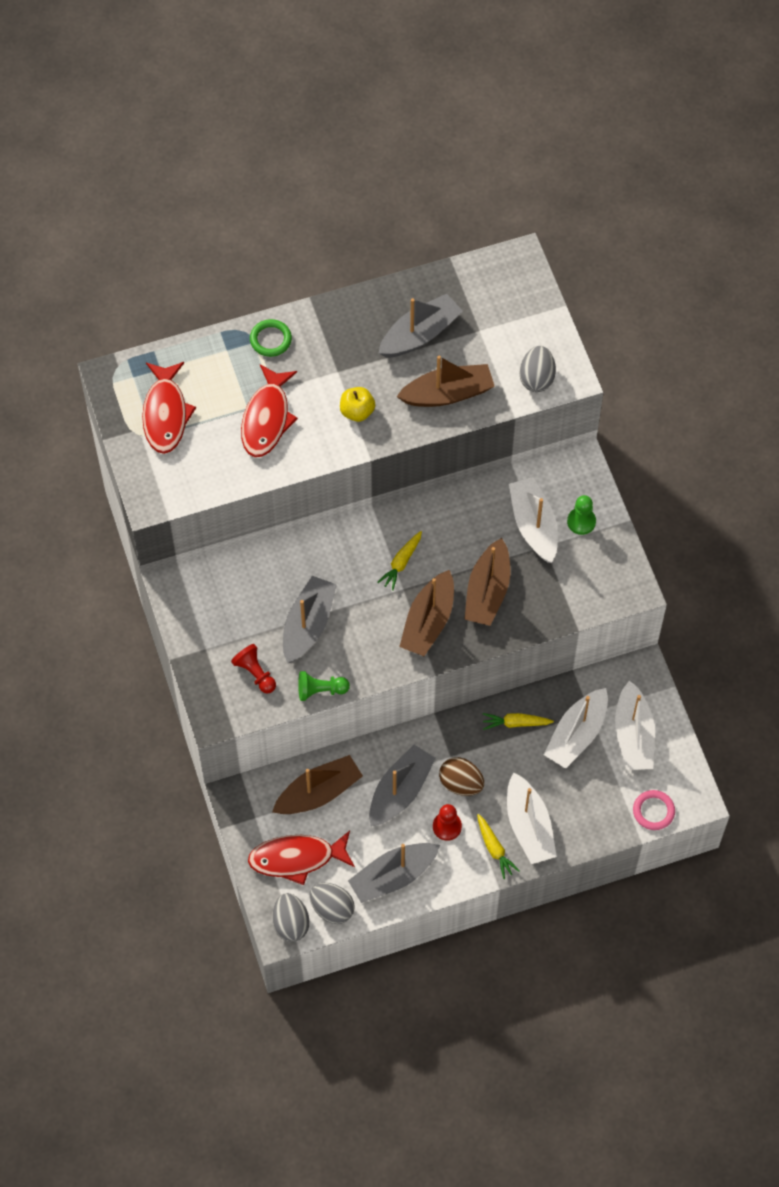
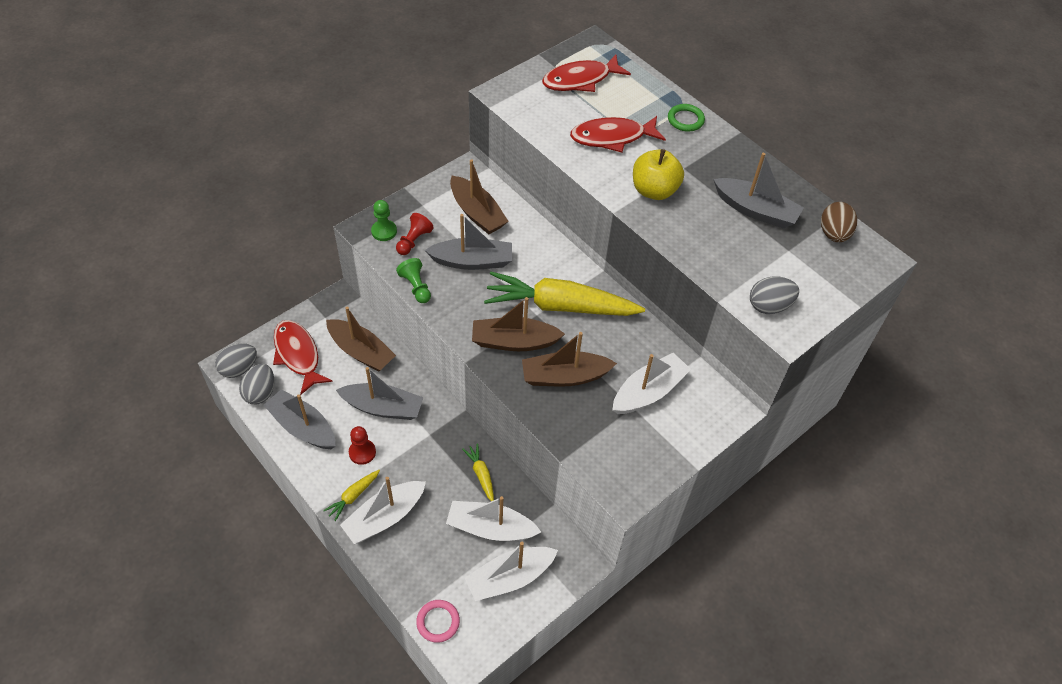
camera: 65 degrees right, 10 degrees down
(357, 411) = (654, 190): yellow apple -> yellow apple, size x1.53
(401, 563) = (560, 306): yellow carrot -> yellow carrot, size x2.40
(447, 393) = (710, 246): brown boat -> brown boat (477, 213)
(461, 783) = (407, 450): brown egg -> brown egg (833, 234)
(581, 521) = (673, 429): green pawn -> green pawn (384, 231)

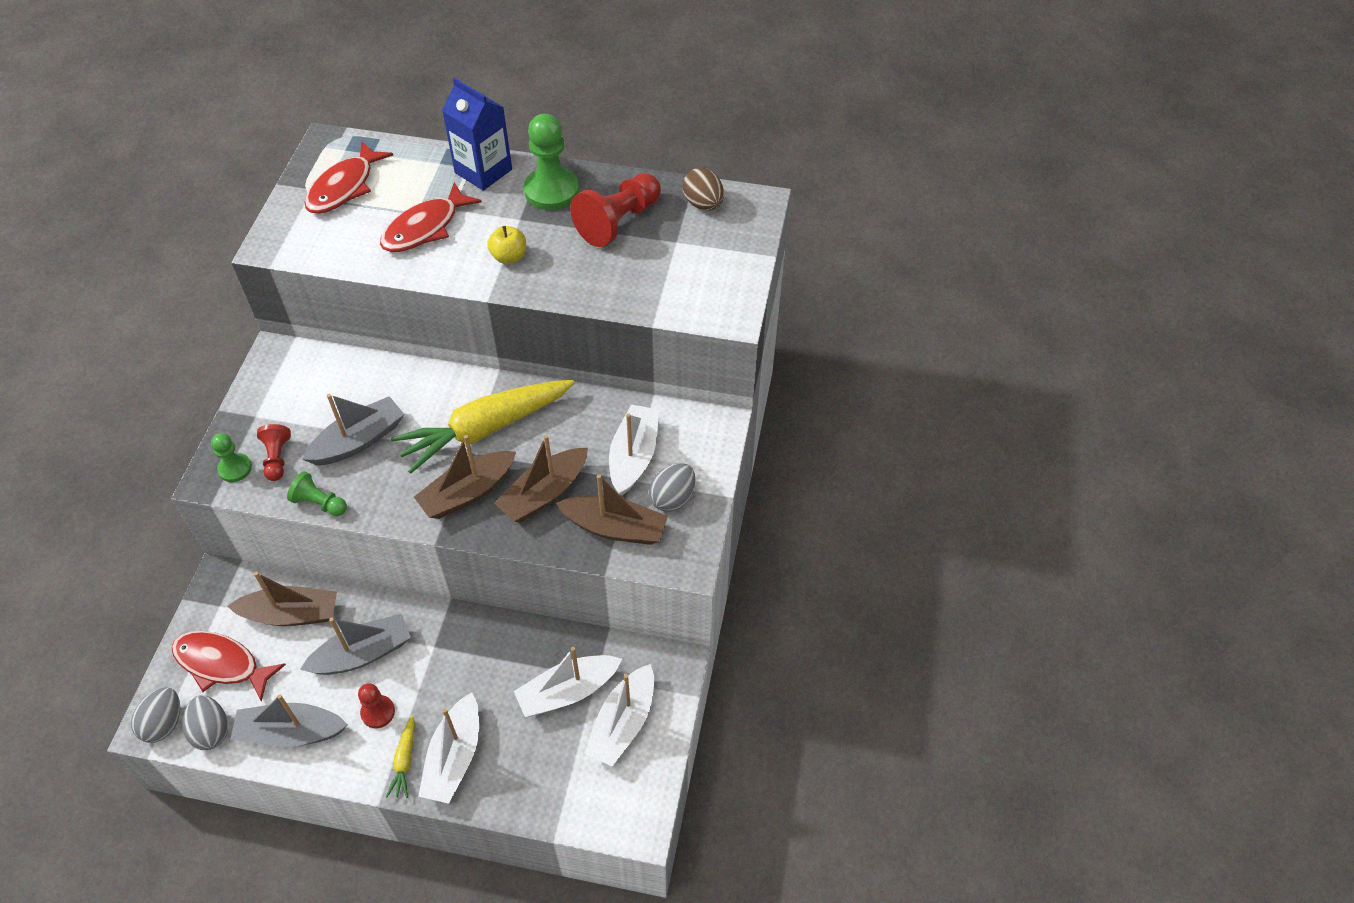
camera: 35 degrees left, 0 degrees up
(438, 622) = (588, 814): pink ring -> none
(477, 213) = (323, 389): brown boat -> brown boat (615, 528)
(481, 475) = (518, 648): yellow carrot -> none
(654, 190) = (509, 257): yellow apple -> yellow apple, size x0.65
(685, 120) = (483, 171): green ring -> blue carton
(724, 160) = (551, 191): none -> green pawn
(755, 210) = (618, 222): grey boat -> red pawn
(769, 306) = (700, 303): grey egg -> grey egg (672, 498)

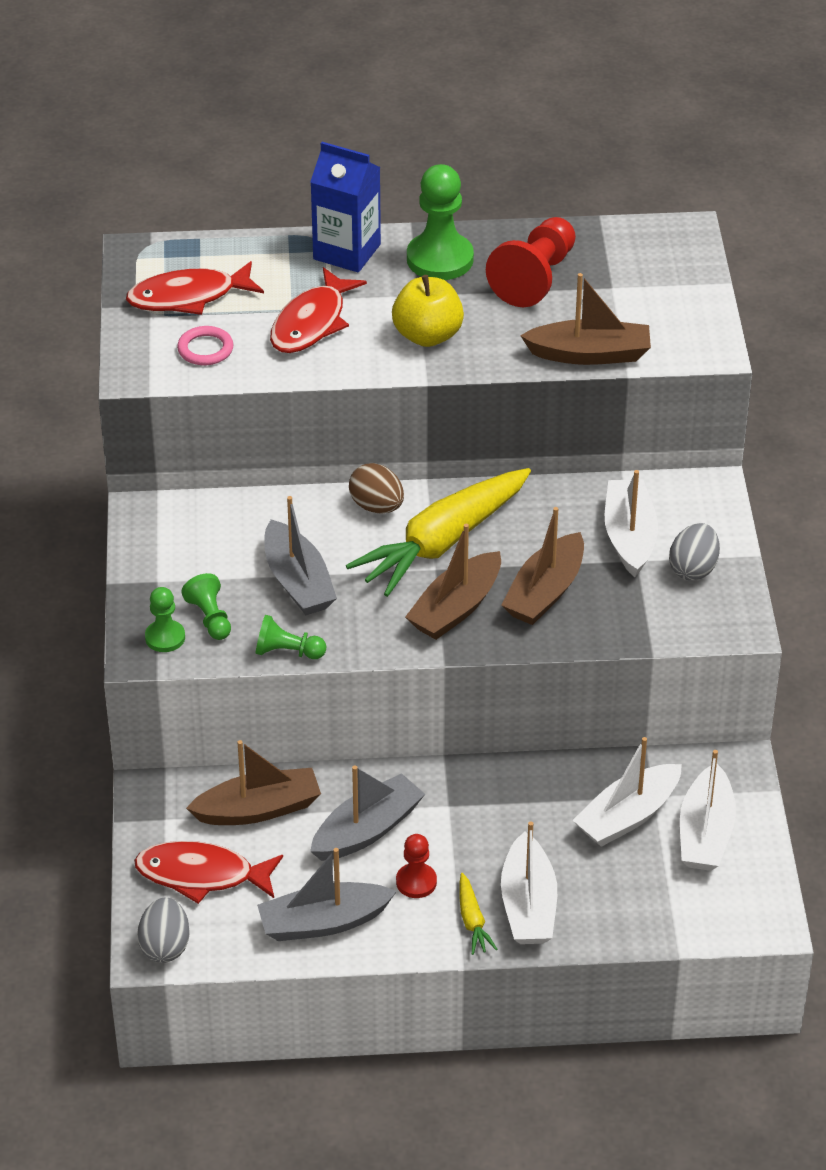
camera: 15 degrees left, 10 degrees down
(211, 731) = (227, 941): grey egg -> none
(277, 458) = (210, 618): red pawn -> green pawn
(333, 235) = (205, 349): none -> pink ring
(344, 187) = (188, 297): red fish -> red fish turned 60 degrees clockwise
(358, 440) = (298, 582): grey boat -> grey boat turned 120 degrees clockwise
(509, 257) = (427, 335): yellow apple -> yellow apple, size x1.53
(615, 528) = (642, 609): brown boat -> brown boat (590, 354)
(703, 204) = (623, 243): brown egg -> brown egg (377, 506)

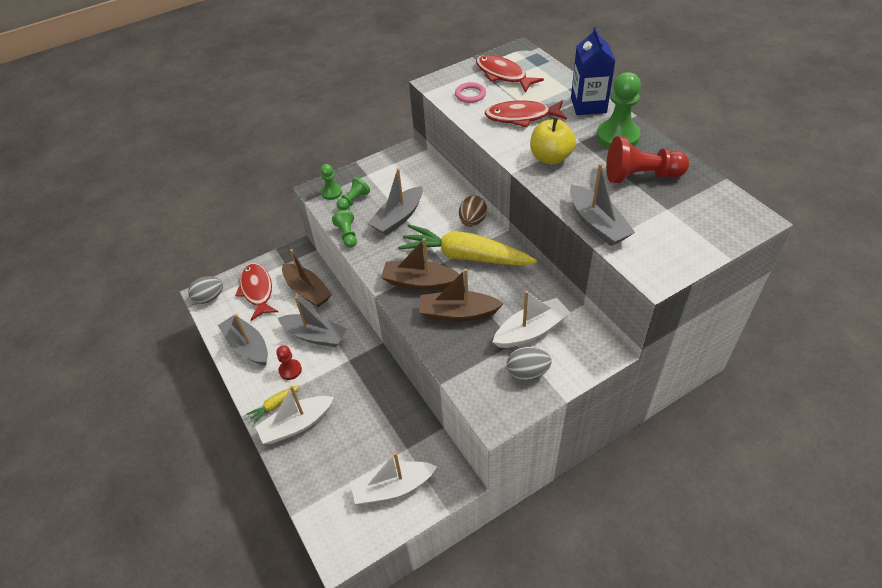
camera: 65 degrees right, 5 degrees up
(590, 354) = (597, 224): brown boat -> grey boat
(628, 816) = (384, 442): white boat -> none

